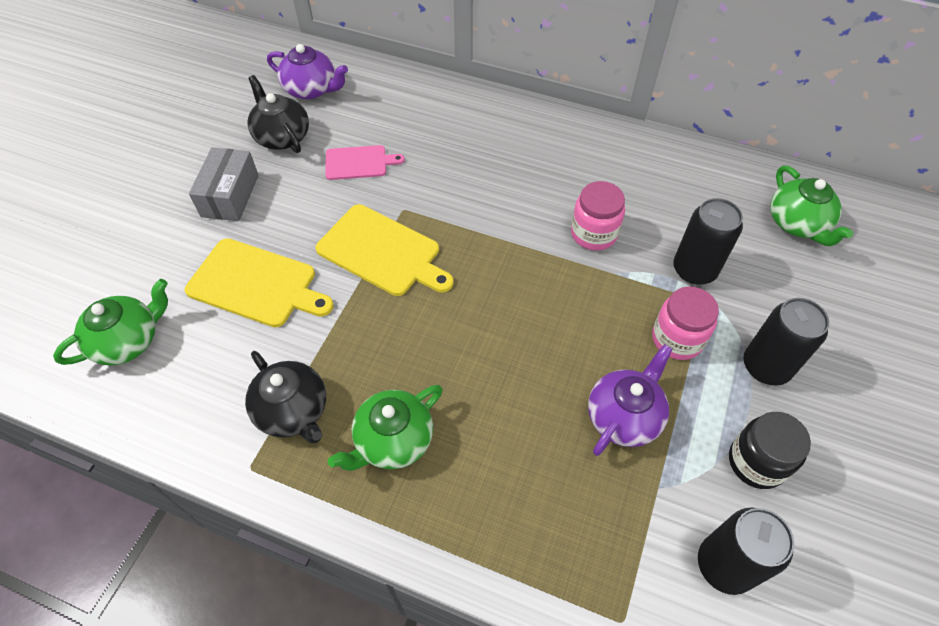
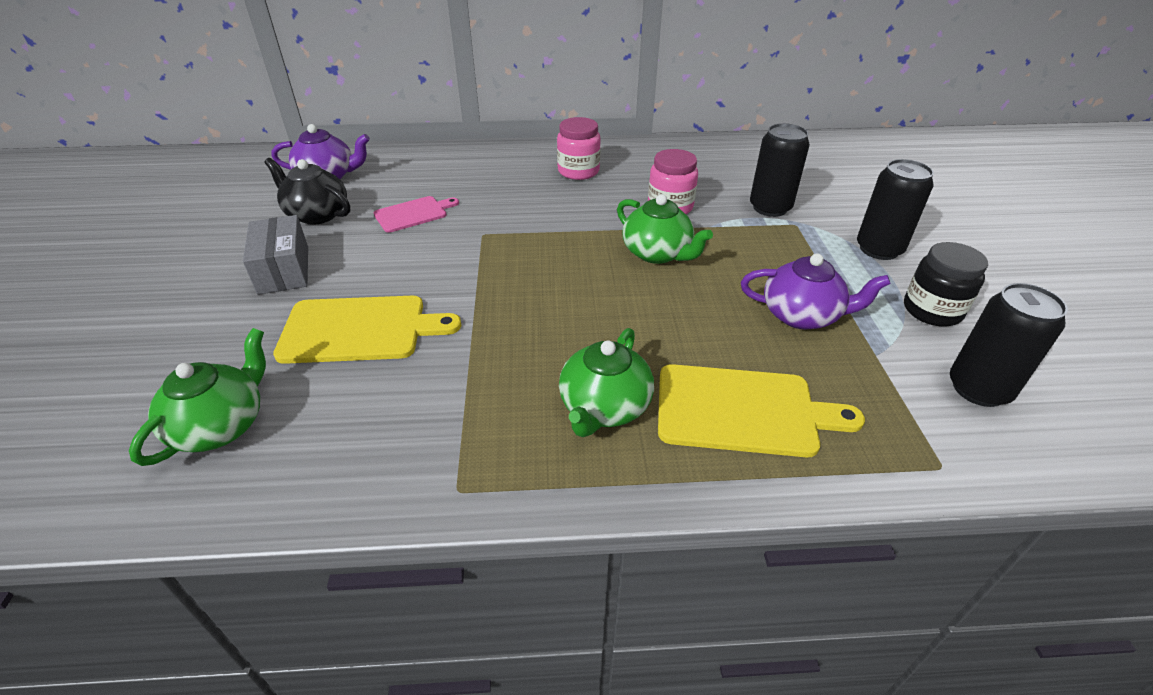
camera: 25 degrees left, 15 degrees down
(293, 411) = (475, 420): black teapot -> none
(382, 252) = (483, 268): yellow cutting board -> yellow cutting board (743, 411)
(624, 416) = (802, 315): purple teapot -> purple teapot turned 90 degrees clockwise
(677, 339) = (796, 252): pink jar -> pink jar (578, 171)
(797, 224) = (819, 163): green teapot -> green teapot (658, 253)

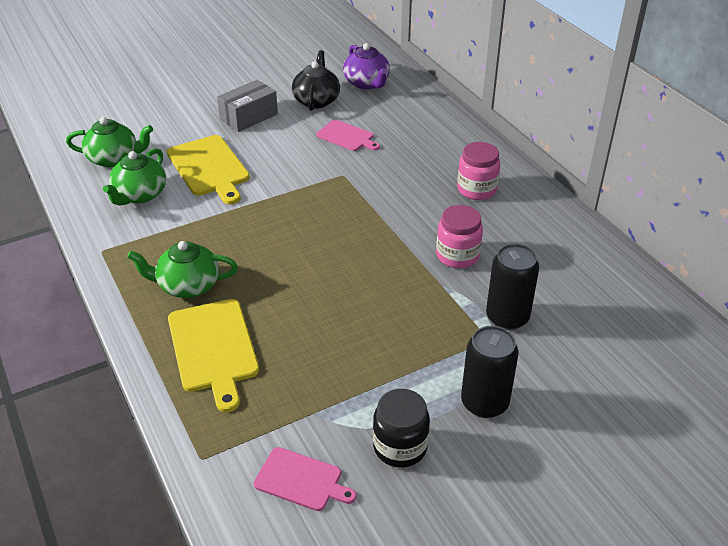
camera: 65 degrees right, 0 degrees up
(658, 253) = (378, 266): green teapot -> green teapot (140, 195)
(802, 315) = (342, 363): purple teapot -> none
(978, 389) = (301, 480): black can -> pink cutting board

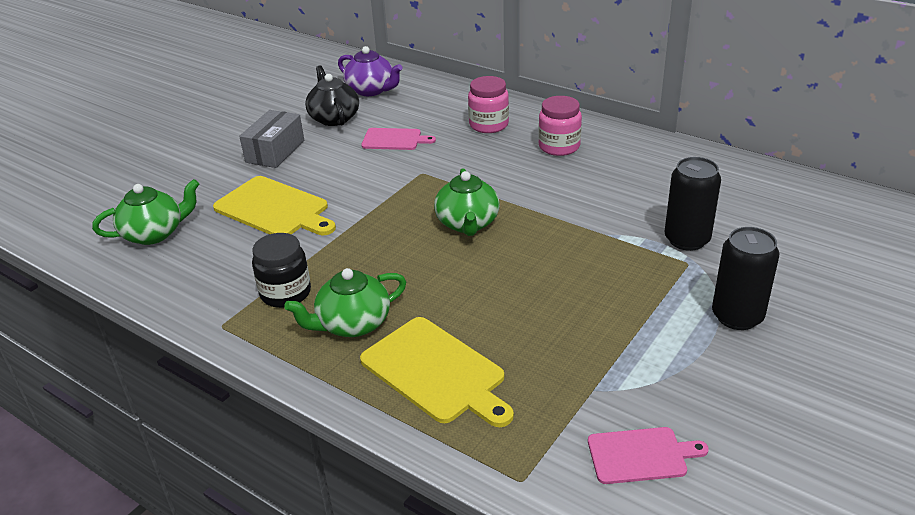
camera: 25 degrees left, 5 degrees down
(140, 195) = (217, 258): green teapot -> green teapot (467, 224)
(400, 447) = (702, 385): black jar -> black jar (285, 293)
(457, 255) = (594, 205): pink jar -> pink jar (488, 125)

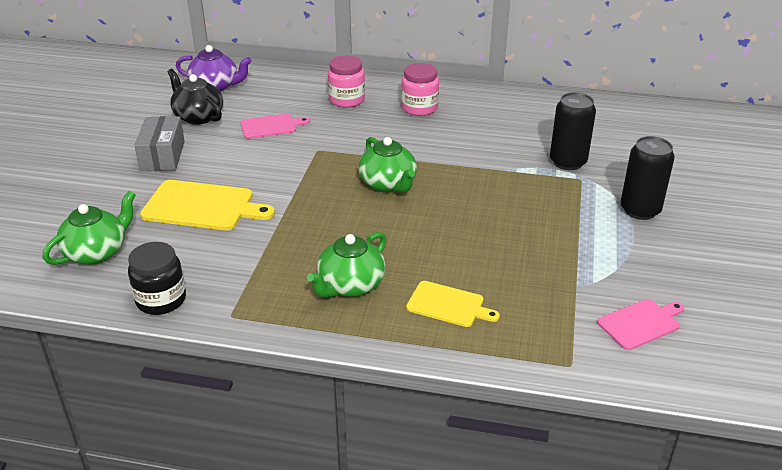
camera: 25 degrees left, 0 degrees up
(285, 293) = (270, 275): black jar -> black jar (161, 300)
(436, 372) = (448, 305): yellow cutting board -> yellow cutting board, size x0.61

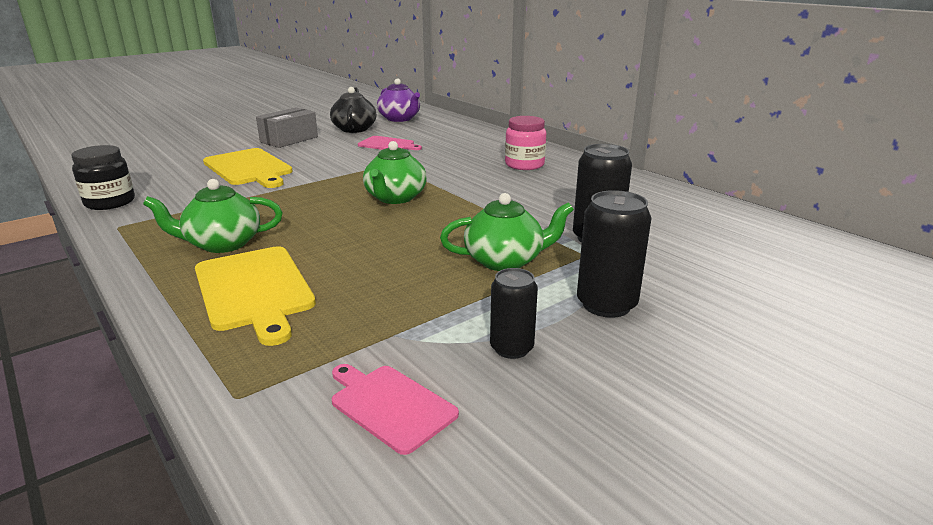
camera: 40 degrees right, 10 degrees down
(97, 252) = (145, 169): green teapot -> green teapot (505, 260)
(347, 100) = (475, 146): pink jar -> none
(448, 305) = (254, 290): yellow cutting board -> yellow cutting board, size x1.65
(640, 262) = (511, 348): none -> black can
(641, 323) = (390, 405): pink cutting board -> pink cutting board turned 150 degrees counterclockwise

